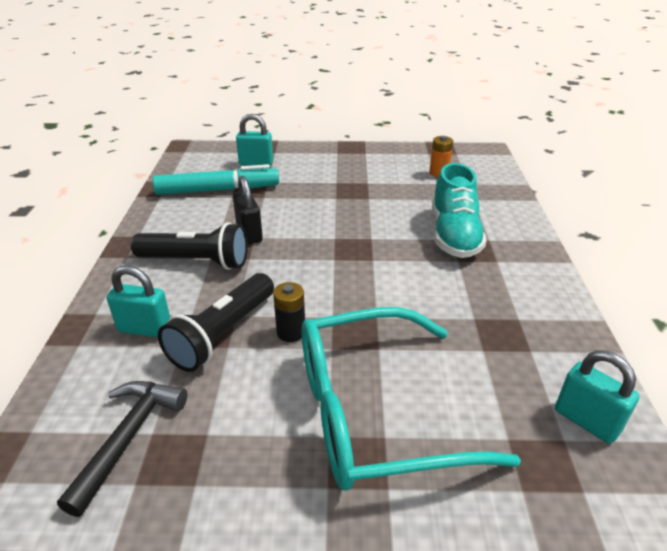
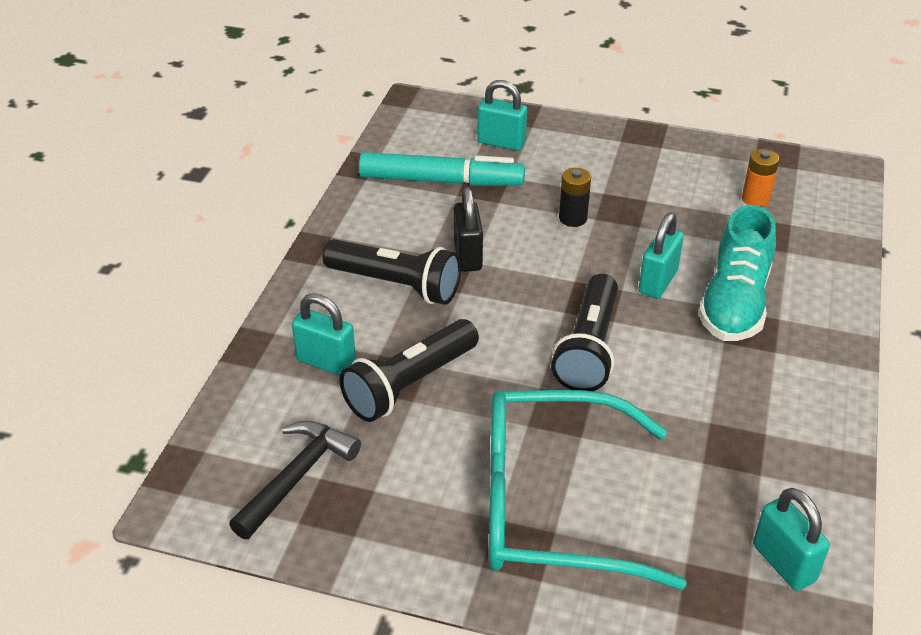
camera: 15 degrees right, 5 degrees up
(291, 332) = (486, 397): black battery -> black battery (573, 218)
(361, 281) = (588, 348): none -> black flashlight
(395, 230) = (658, 282): none -> turquoise padlock

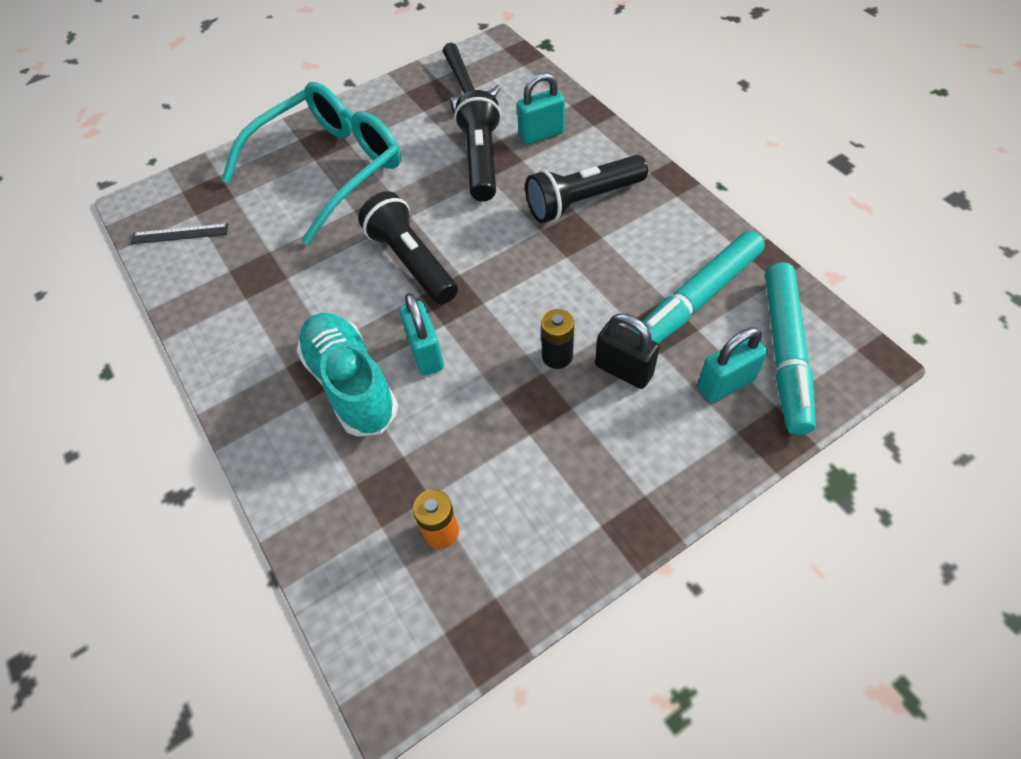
camera: 135 degrees right, 15 degrees up
(445, 130) = (785, 353): none -> turquoise marker
(468, 256) = (576, 257): black padlock -> black padlock (623, 370)
(783, 563) = (180, 234): turquoise padlock -> black ruler

